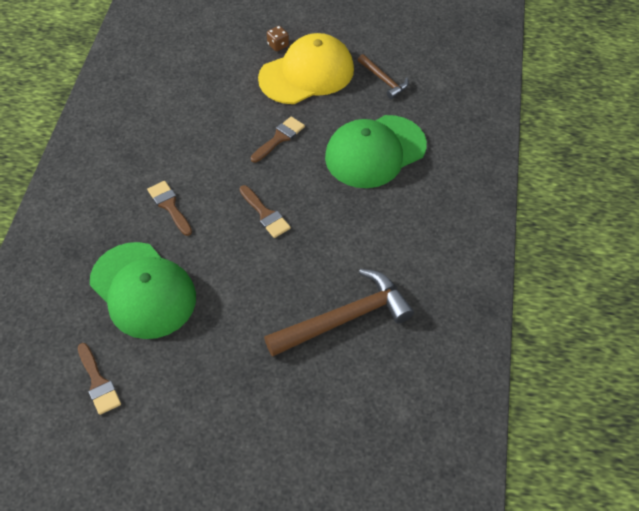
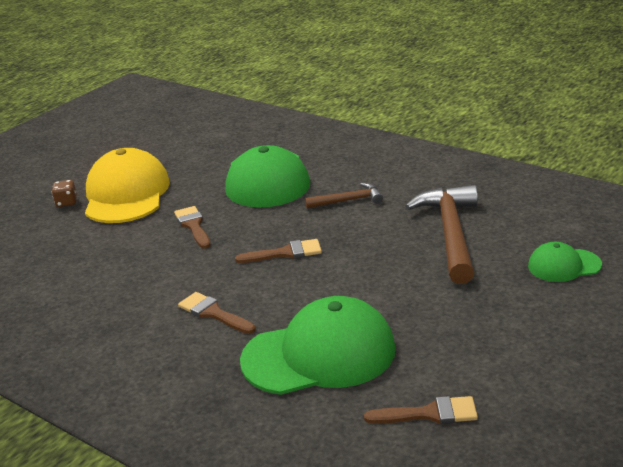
camera: 60 degrees left, 25 degrees down
(169, 206) = (213, 313): brown brush -> brown brush turned 45 degrees clockwise
(329, 421) = (564, 265): none -> green cap
(384, 80) = (185, 157): brown hammer -> brown hammer (348, 200)

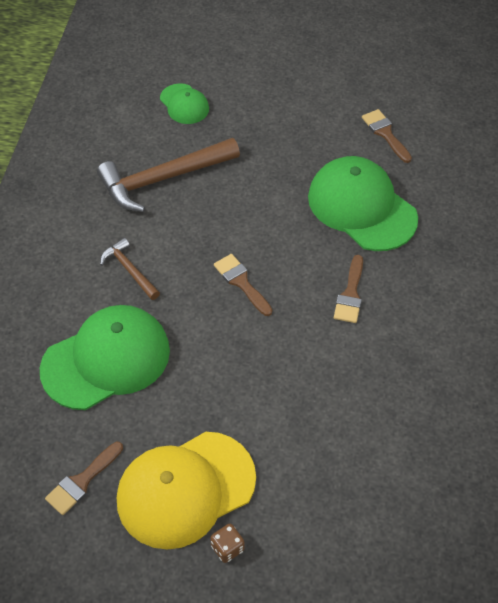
camera: 120 degrees left, 25 degrees up
(193, 226) = (225, 381): brown brush -> brown brush (82, 481)

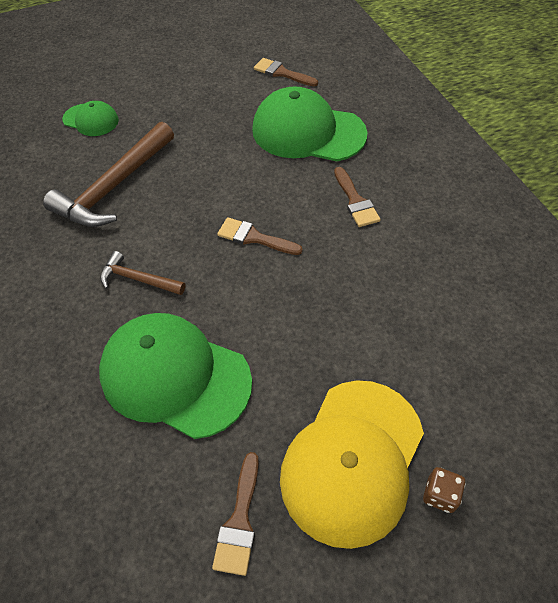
camera: 30 degrees left, 0 degrees up
(106, 360) = (175, 376): green cap -> green cap turned 90 degrees counterclockwise

